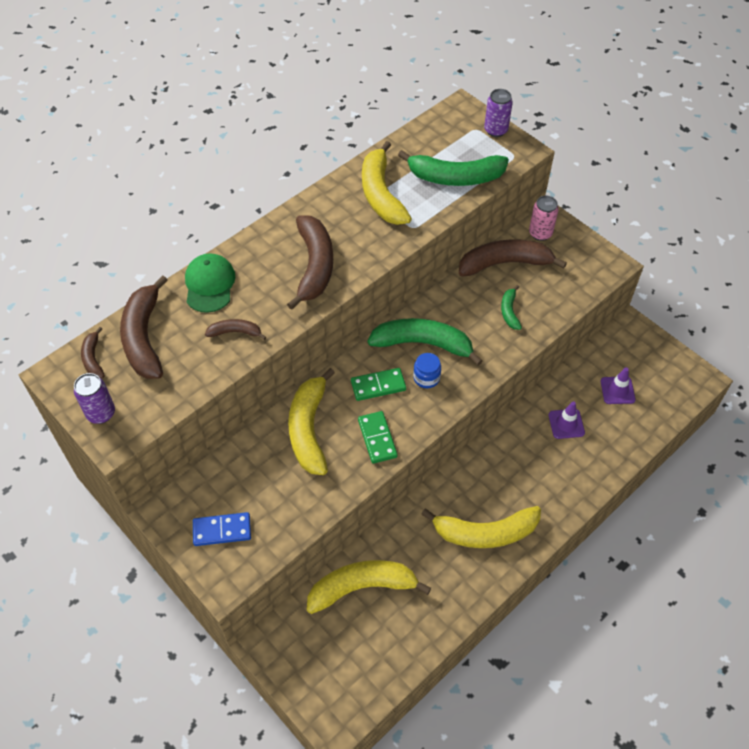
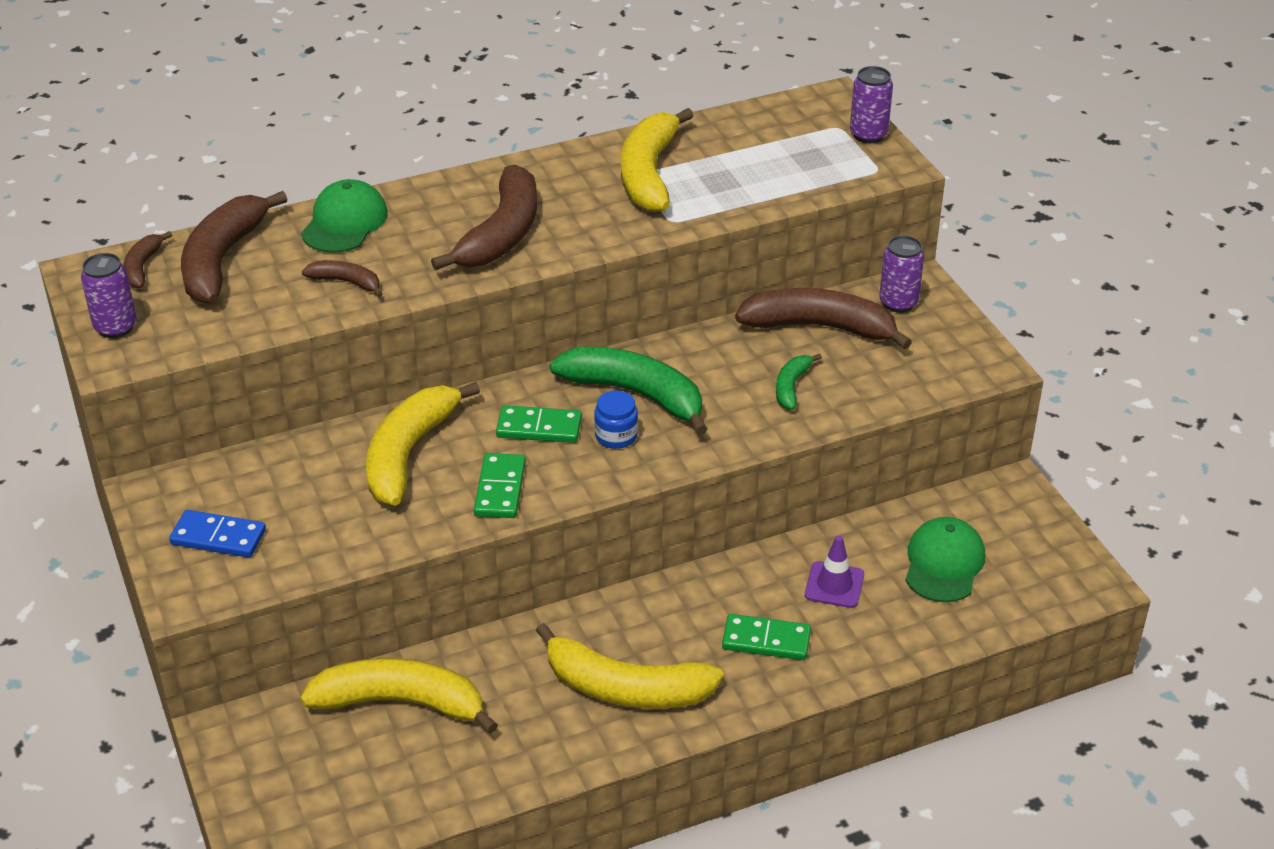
camera: 20 degrees right, 15 degrees down
(455, 177) = (771, 177): green banana -> none
(540, 233) = (898, 303): pink can -> purple can
(547, 474) = (766, 640): none -> green domino
(617, 390) = (943, 563): purple traffic cone -> green cap

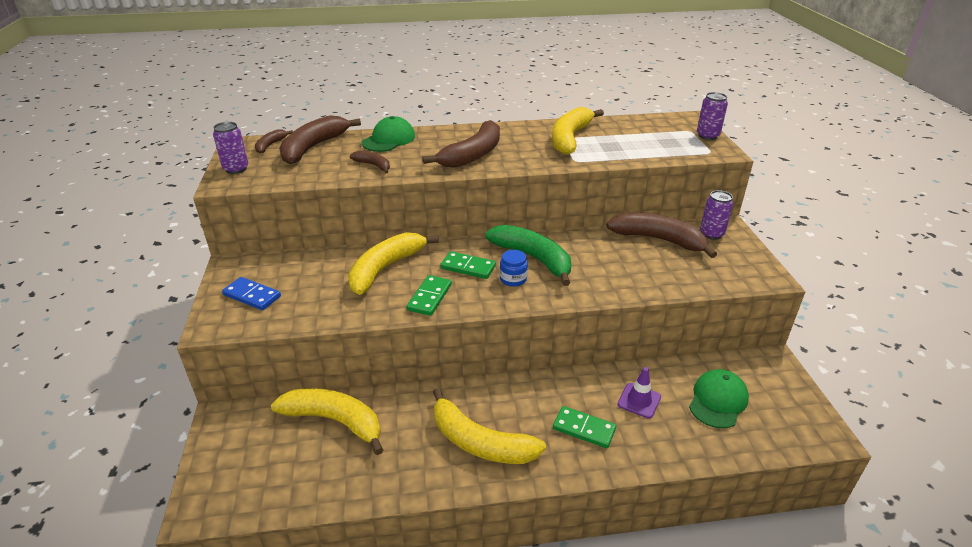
camera: 15 degrees right, 5 degrees down
(791, 386) = (633, 269): green banana -> none

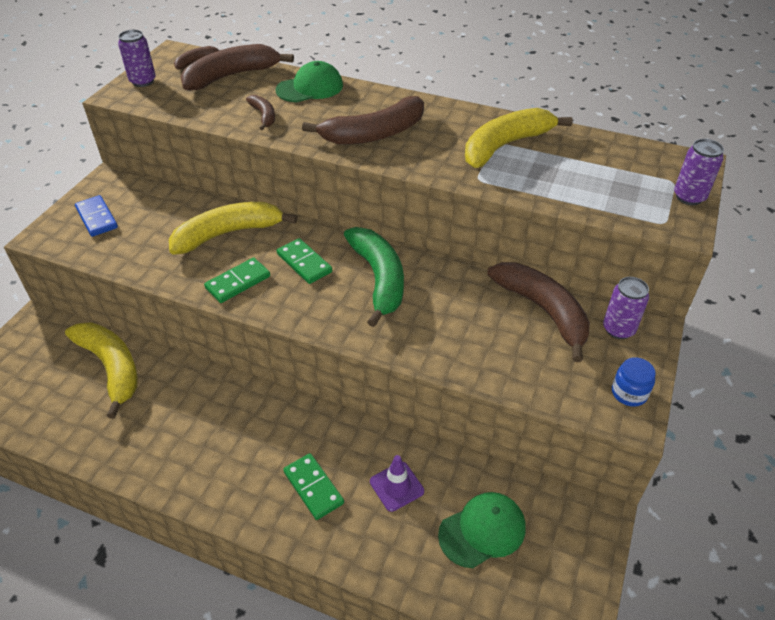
camera: 30 degrees right, 10 degrees up
(480, 442) = (208, 450): yellow banana -> none
(513, 279) = (335, 295): blue jar -> blue jar (629, 393)

